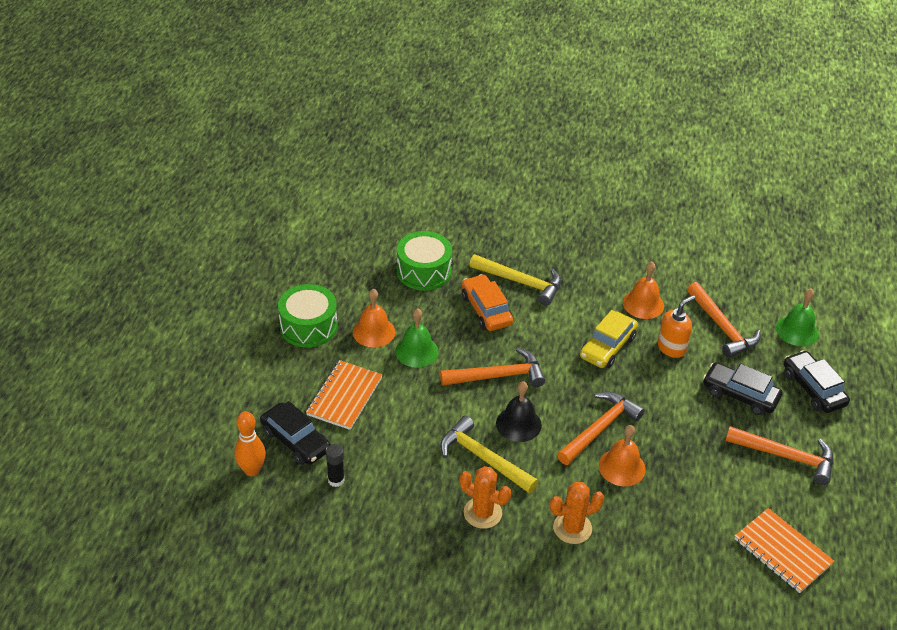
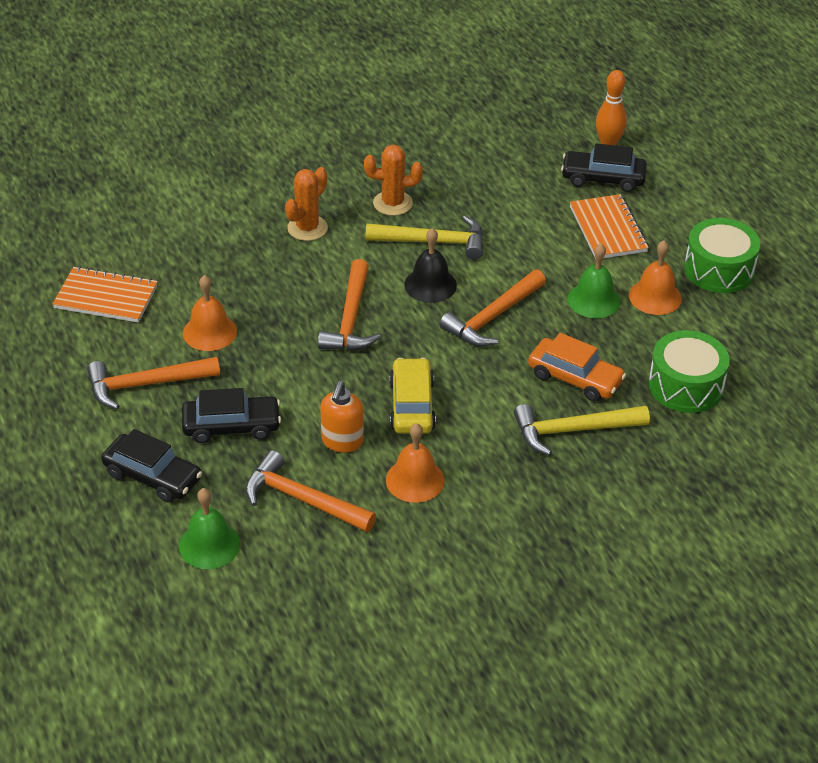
camera: 145 degrees right, 0 degrees up
(336, 480) = (535, 169): black glue stick -> none
(622, 467) = (302, 295): orange bell -> orange bell (210, 332)

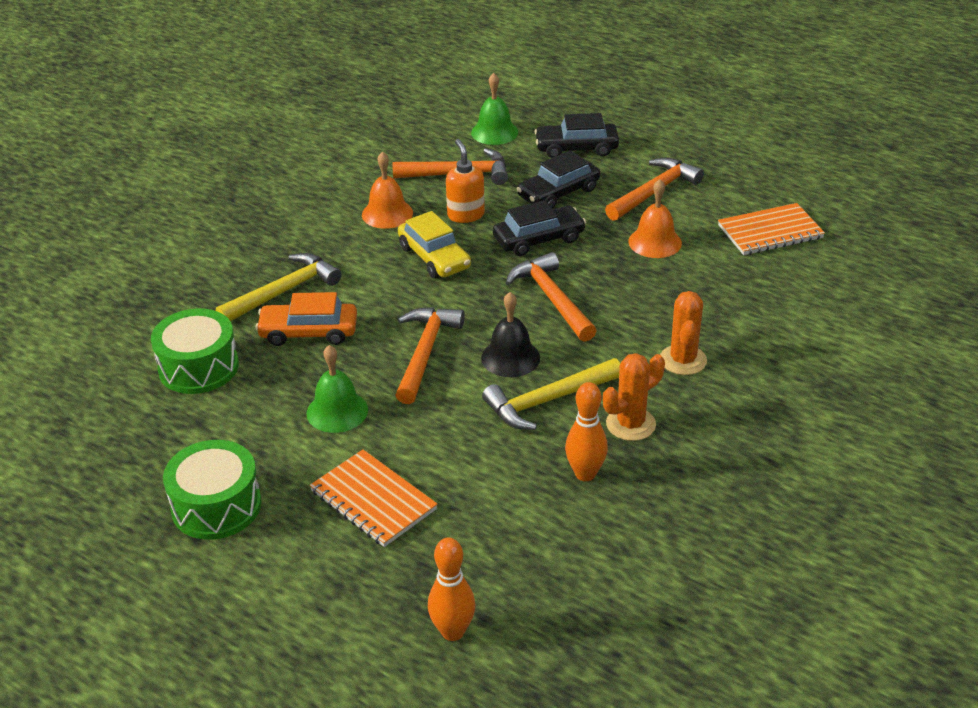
camera: 150 degrees right, 5 degrees down
(454, 187) = (585, 474): none -> orange bowling pin
(603, 178) = (424, 570): black car -> black car (539, 239)
(655, 297) = (274, 442): orange bell -> none

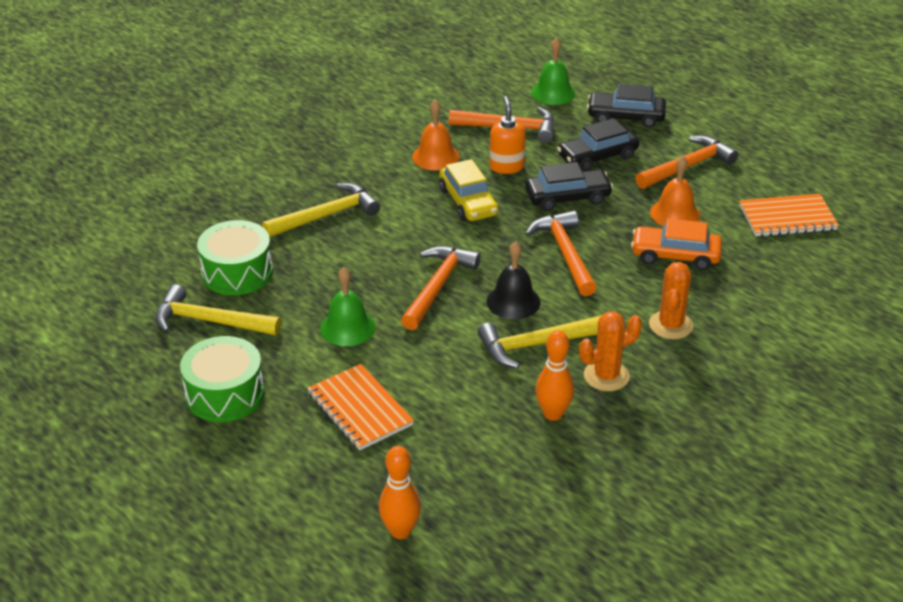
camera: 10 degrees right, 0 degrees up
(180, 426) = (210, 321): none -> yellow hammer
(308, 332) = (339, 254): orange car -> orange car (675, 255)

